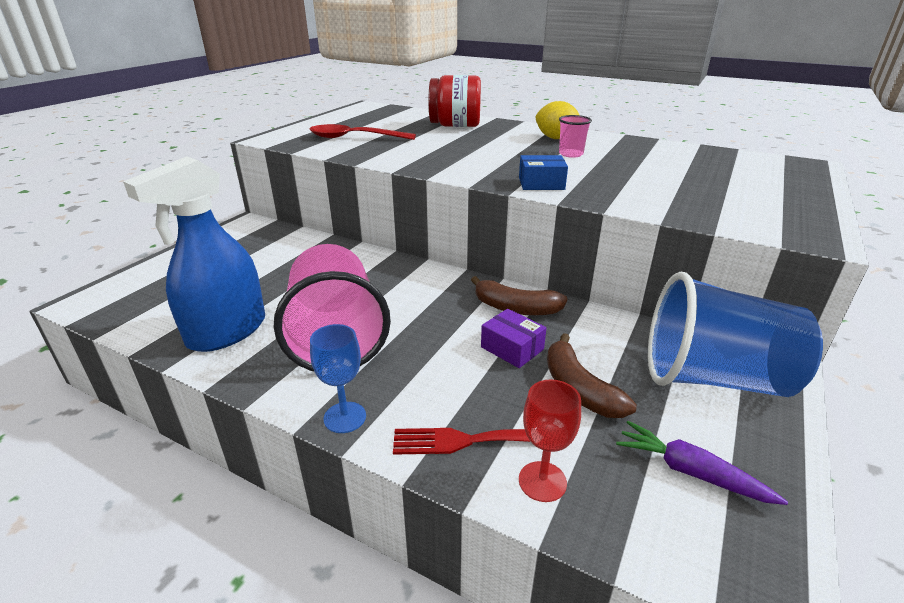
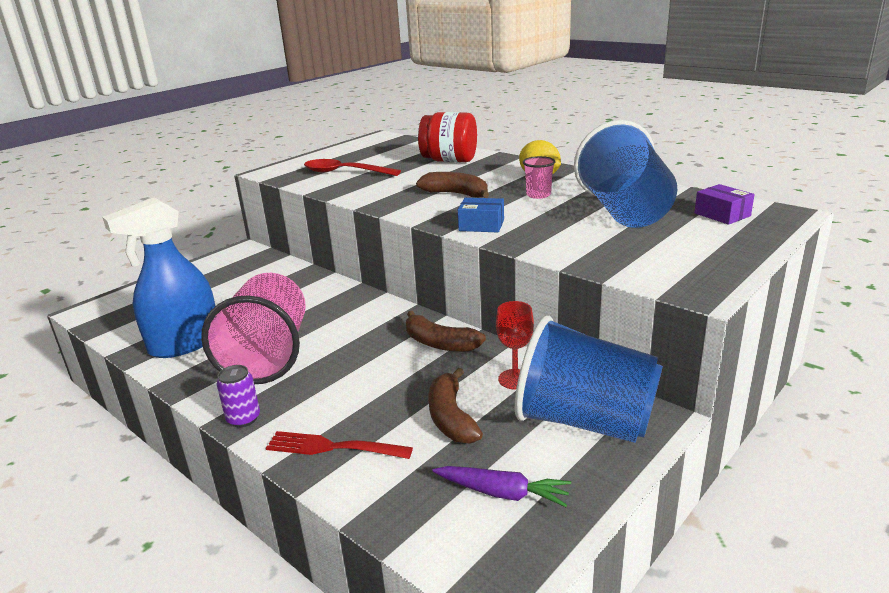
camera: 15 degrees right, 5 degrees down
(345, 417) = (243, 419): blue goblet -> purple can
(489, 155) = (456, 194): none -> brown banana
(512, 348) = (413, 378): purple box -> purple box (722, 214)
(542, 481) = (372, 484): red goblet -> red goblet (515, 379)
(666, 167) = (624, 212): none -> blue cup
(690, 472) = (502, 493): purple carrot -> purple carrot turned 150 degrees clockwise

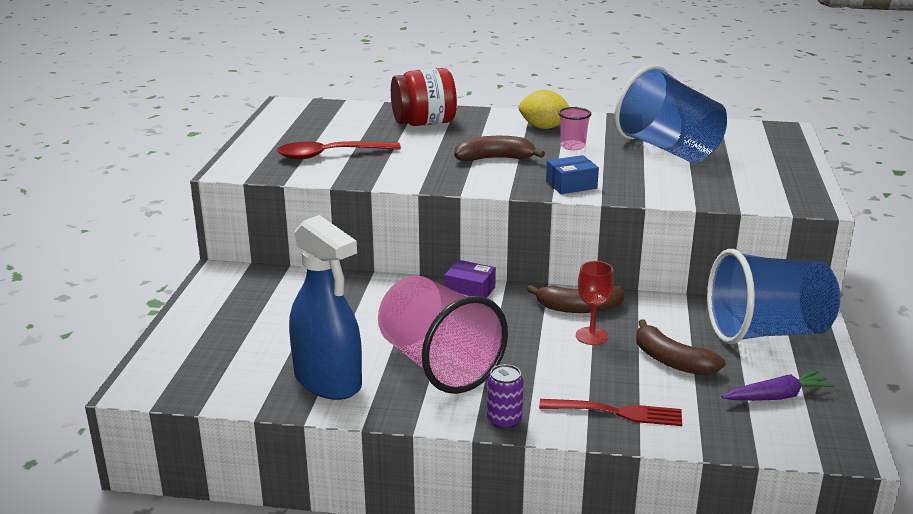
camera: 35 degrees left, 0 degrees up
(184, 343) = (328, 381): blue spray bottle -> blue spray bottle turned 60 degrees counterclockwise
(334, 447) = (615, 412): red fork -> red fork turned 150 degrees counterclockwise
(515, 379) = (679, 318): red goblet -> red goblet (591, 336)
(722, 214) = (742, 138): purple box -> purple box (470, 291)

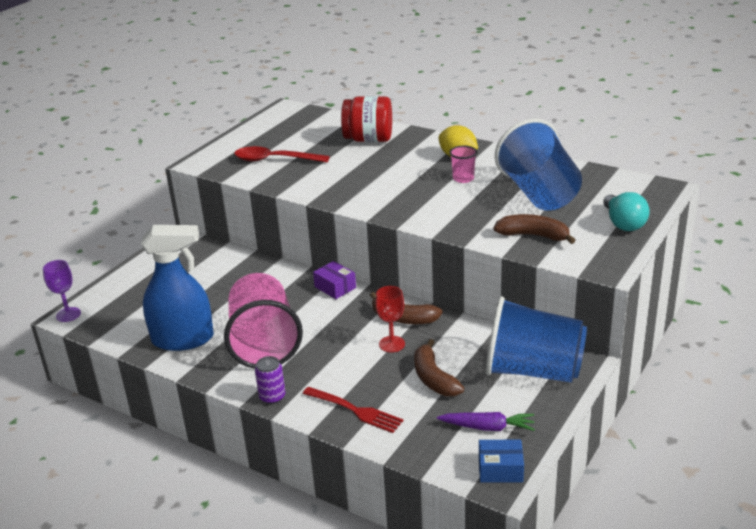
camera: 25 degrees right, 5 degrees up
(136, 384) = (68, 314): none -> purple goblet
(328, 381) = (183, 339): blue spray bottle -> blue spray bottle turned 75 degrees counterclockwise
(495, 159) = (391, 181): brown banana -> brown banana (533, 236)
(571, 185) = (426, 216): blue box -> blue box (500, 469)
(781, 164) = (623, 224): none -> turquoise light bulb

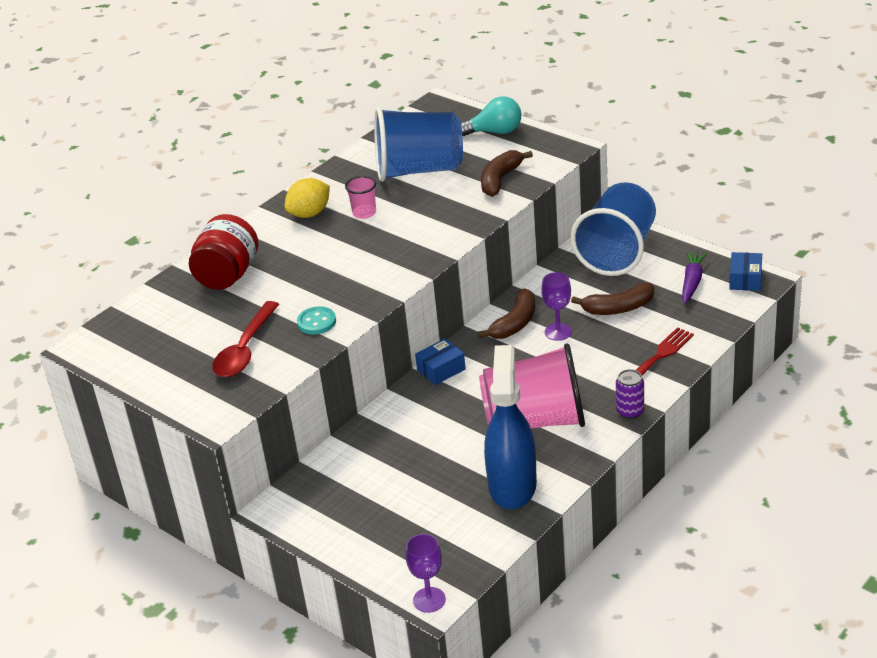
camera: 80 degrees left, 5 degrees up
(306, 181) = (316, 322): none -> turquoise button
(335, 287) = (441, 369): purple box -> blue box
(392, 344) = (558, 332): red goblet -> purple goblet

